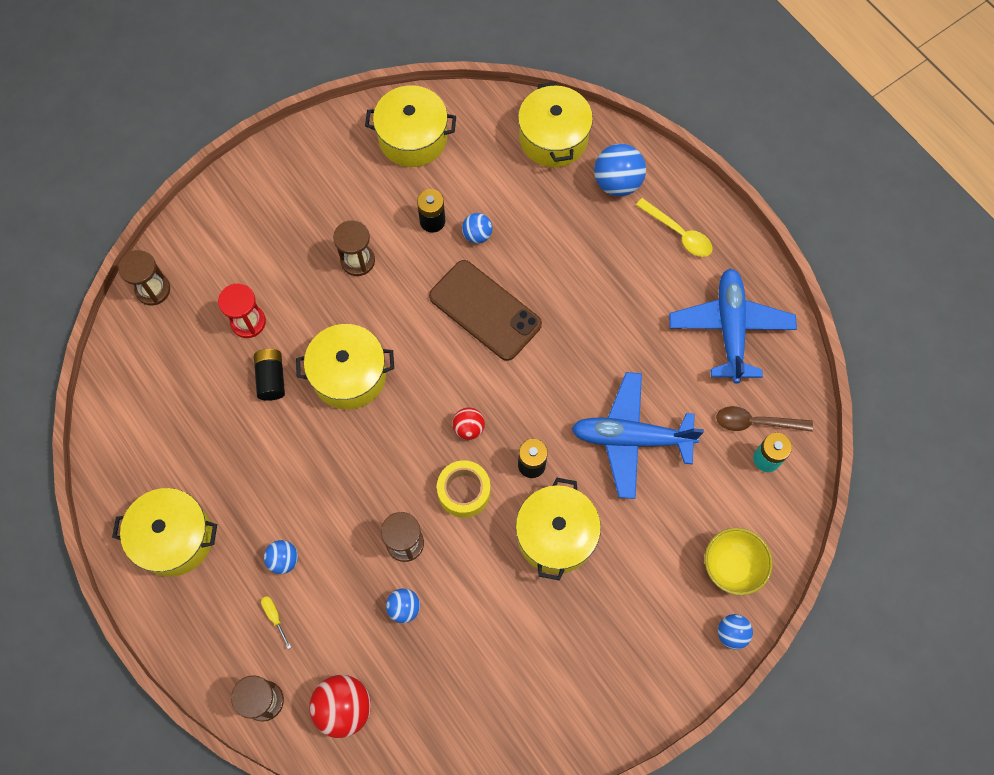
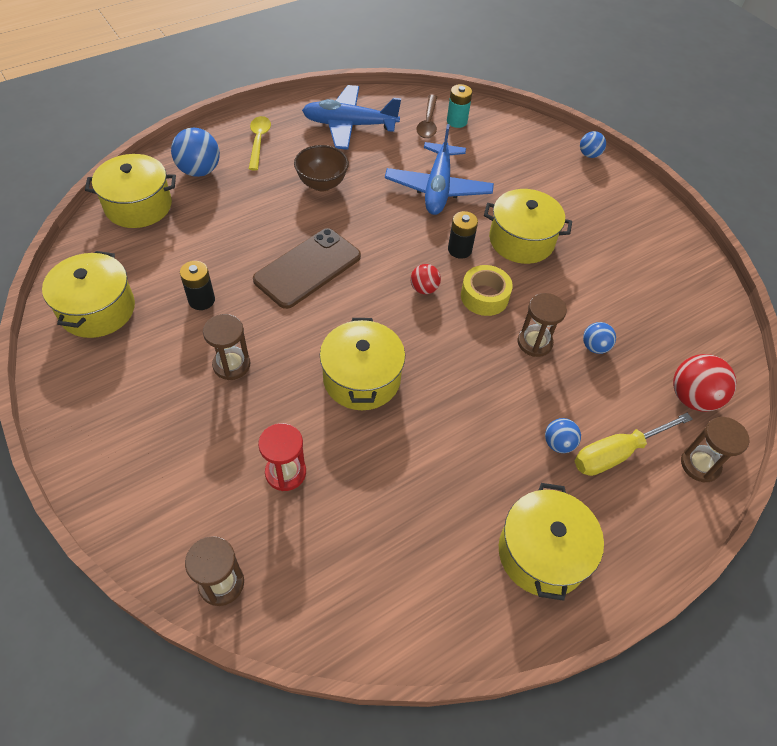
camera: 90 degrees left, 15 degrees down
(271, 378) = (358, 450): black battery -> none
(274, 617) = (617, 453): yellow screwdriver -> yellow screwdriver, size x2.33
(477, 235) = (226, 267): blue ball -> none
(617, 309) = (322, 184): none -> brown bowl
(678, 233) = (259, 141): yellow spoon -> yellow spoon turned 45 degrees counterclockwise
(731, 567) = (540, 148): yellow bowl -> none

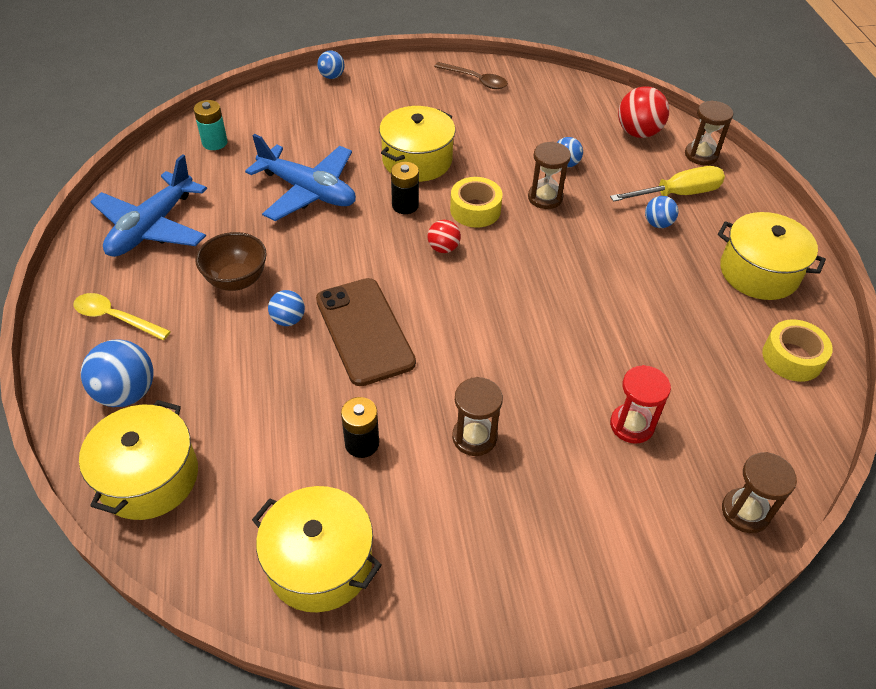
camera: 65 degrees left, 5 degrees down
(298, 223) = (288, 320): none -> blue ball
(362, 378) = (538, 331): yellow pot -> none
(428, 122) = (199, 164): brown spoon -> brown spoon (475, 80)
(431, 603) = (792, 358): none -> yellow tape
(617, 453) = (677, 194): yellow screwdriver -> yellow screwdriver turned 105 degrees counterclockwise

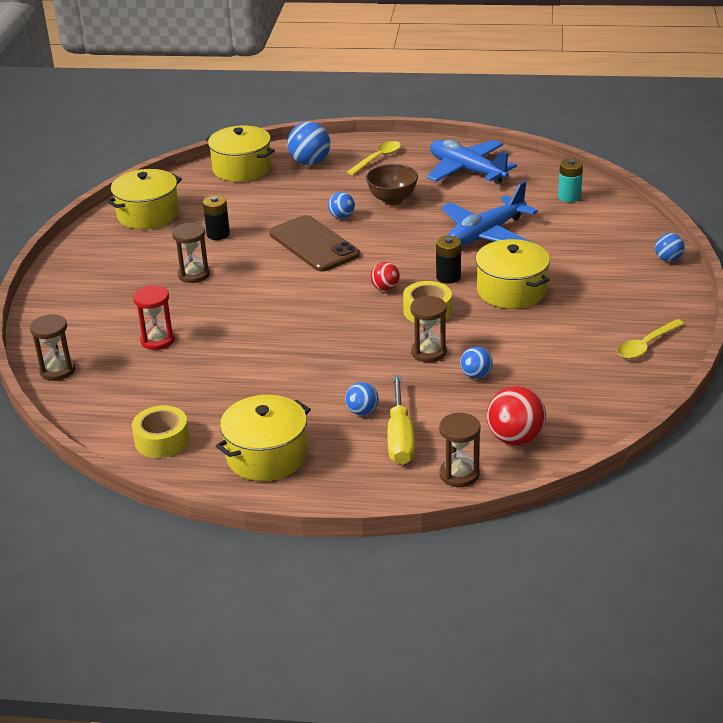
camera: 110 degrees right, 15 degrees down
(365, 331) = (313, 244): brown phone -> brown phone turned 60 degrees clockwise
(475, 80) = (646, 345): brown spoon -> yellow spoon

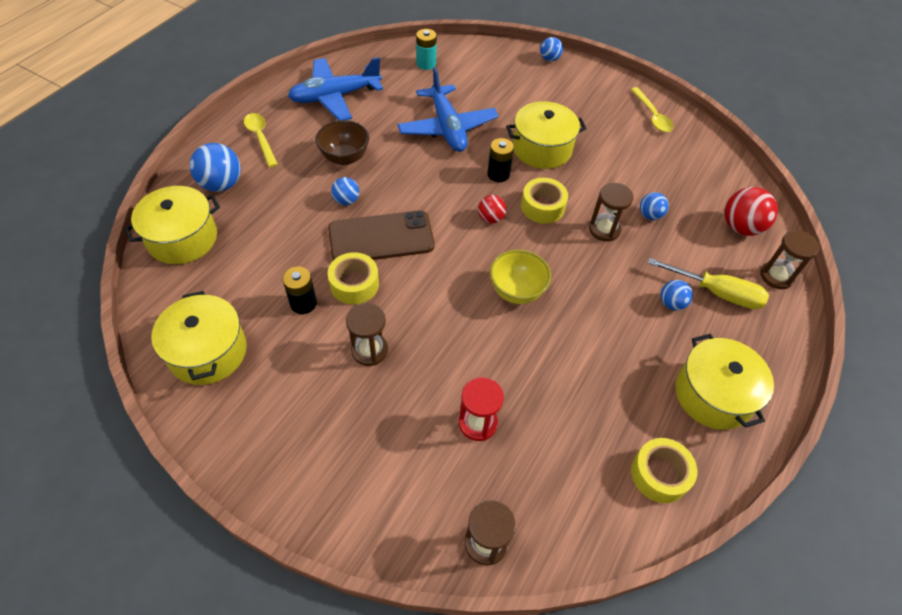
camera: 70 degrees left, 20 degrees up
(254, 248) = (354, 284): none -> yellow tape
(307, 323) = (516, 291): none -> yellow bowl

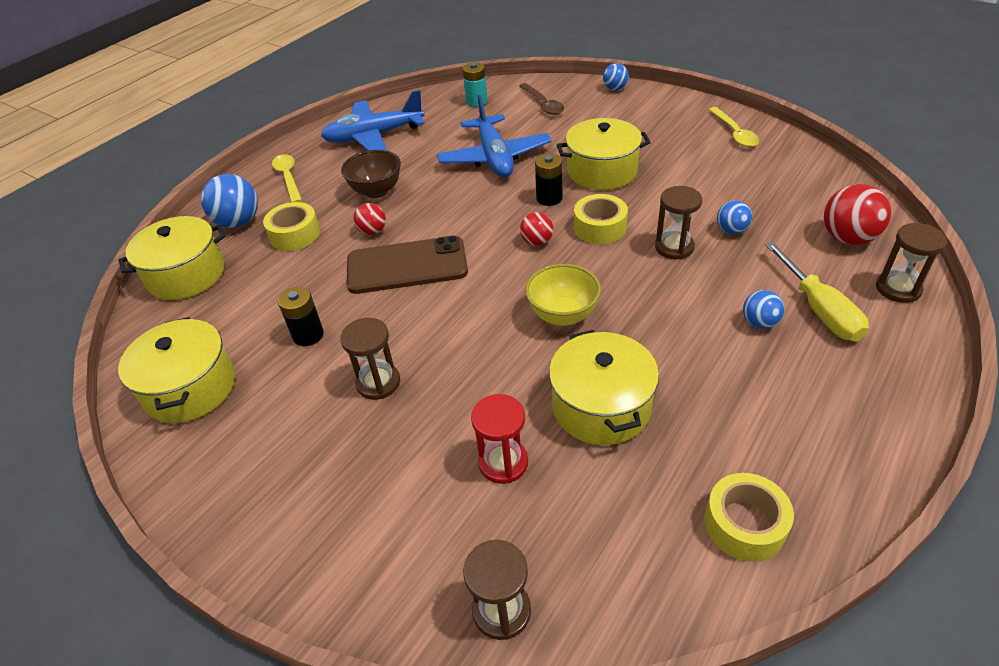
camera: 10 degrees right, 10 degrees down
(346, 201) = (372, 231): blue ball -> red ball
(354, 284) = (370, 314): yellow tape -> yellow tape (295, 234)
(486, 71) = (543, 104): none -> brown spoon
(713, 395) = (818, 426): yellow pot -> yellow pot (601, 406)
(716, 293) = (818, 309): yellow screwdriver -> yellow screwdriver turned 45 degrees clockwise

